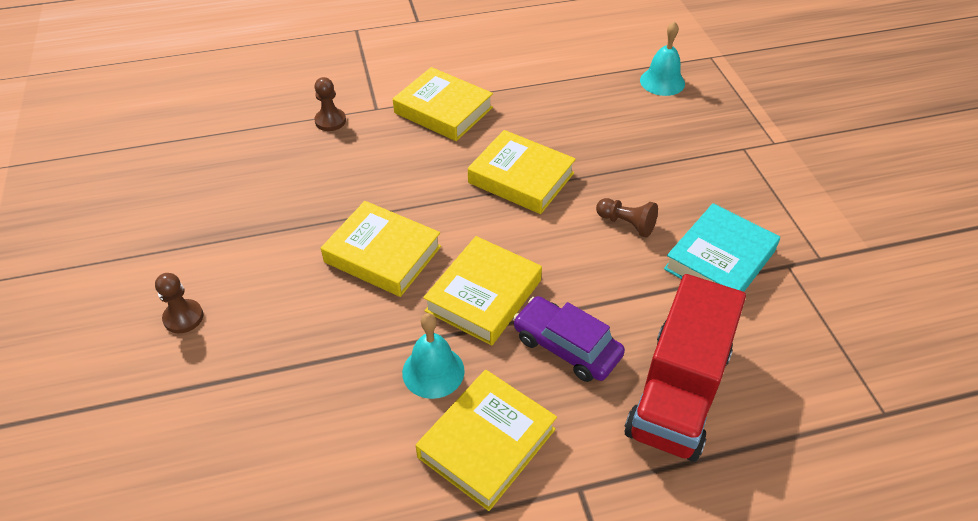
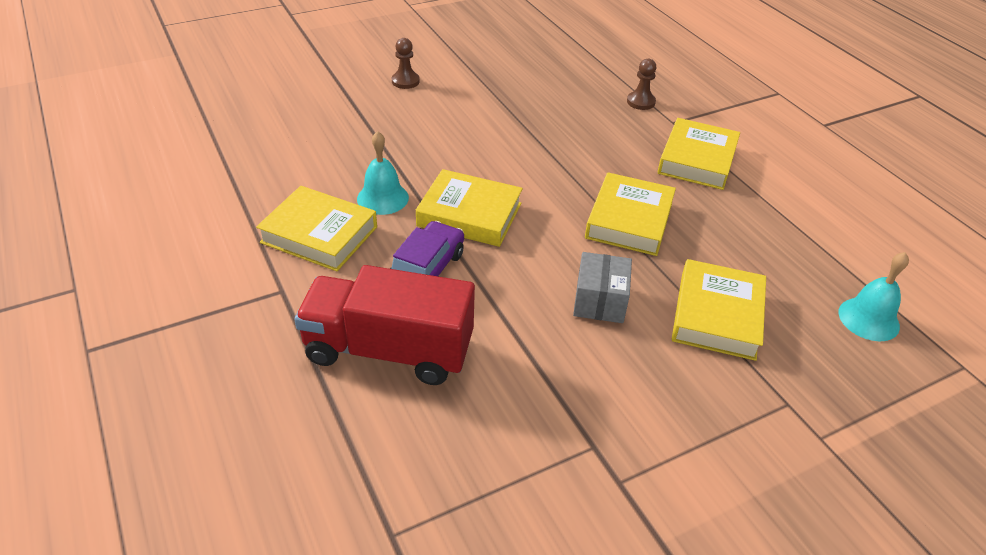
camera: 75 degrees right, 5 degrees down
(383, 254) = (496, 154): yellow book -> yellow book (717, 315)
(626, 224) = (600, 301): brown pawn -> grey box
(719, 260) = (577, 380): turquoise book -> none

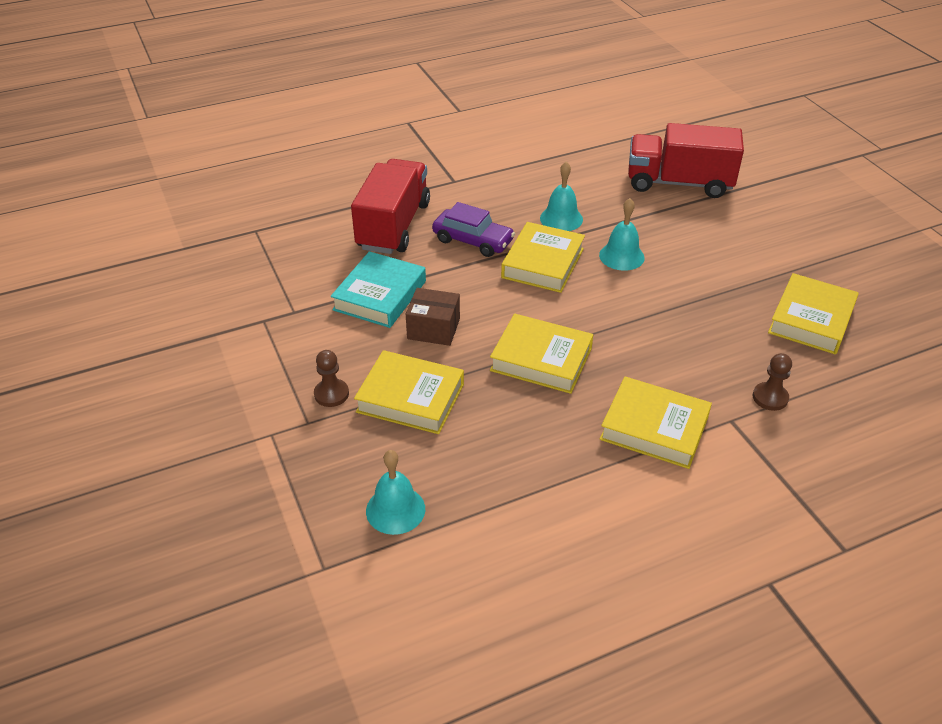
camera: 95 degrees right, 0 degrees up
(319, 235) = (513, 192): yellow book -> yellow book (811, 319)
(321, 114) = (679, 183): none -> red truck
(405, 81) = (753, 227): brown pawn -> brown pawn (331, 394)
(455, 160) = (621, 256): none -> turquoise bell
(546, 354) = (380, 295): none -> turquoise book
(600, 301) = (433, 329): grey box -> brown box

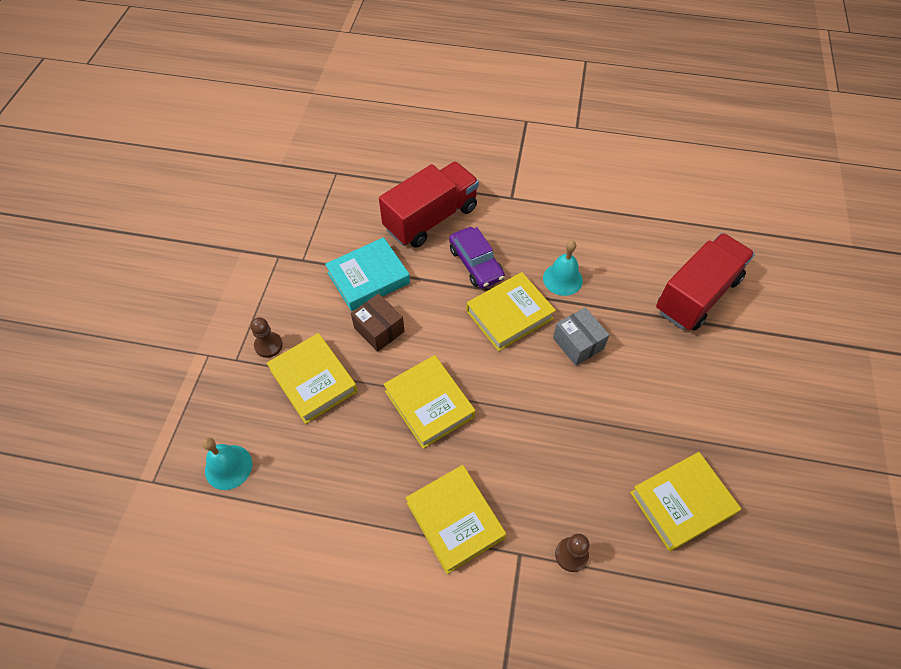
camera: 35 degrees right, 15 degrees up
(621, 256) = (578, 343): turquoise bell -> grey box
(679, 183) = (697, 295): red truck -> red truck turned 90 degrees clockwise

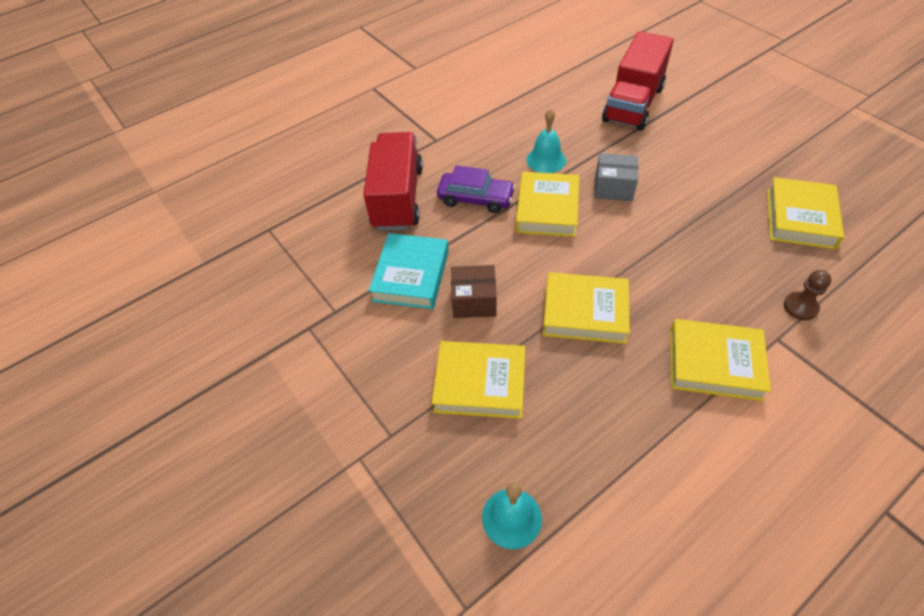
camera: 45 degrees left, 5 degrees down
(268, 345) = (403, 397): brown pawn -> none
(697, 295) = (633, 104): red truck -> red truck turned 150 degrees counterclockwise

